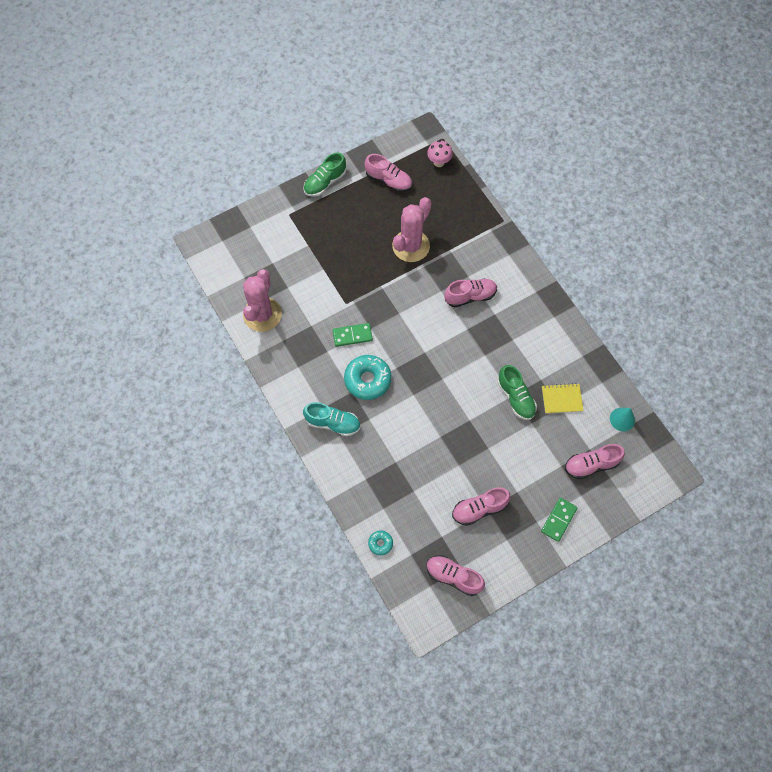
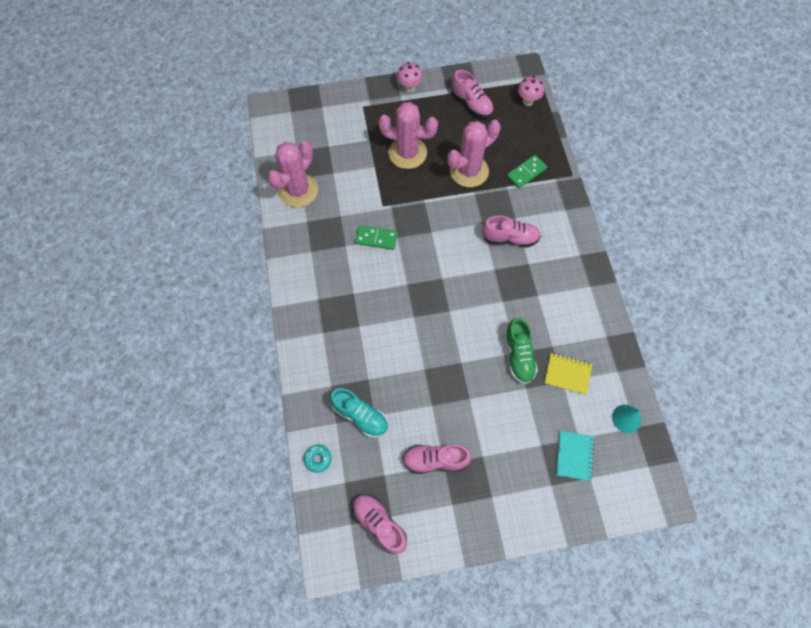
camera: 20 degrees right, 0 degrees up
(325, 182) = (409, 87): green shoe -> pink mushroom
(333, 423) = (321, 318): turquoise shoe -> turquoise shoe (360, 416)
(348, 247) = (407, 153): none -> pink cactus
(367, 380) = (373, 287): turquoise donut -> none
(558, 520) = (516, 503): green domino -> green domino (526, 173)
(591, 464) = (574, 456): pink shoe -> turquoise notebook

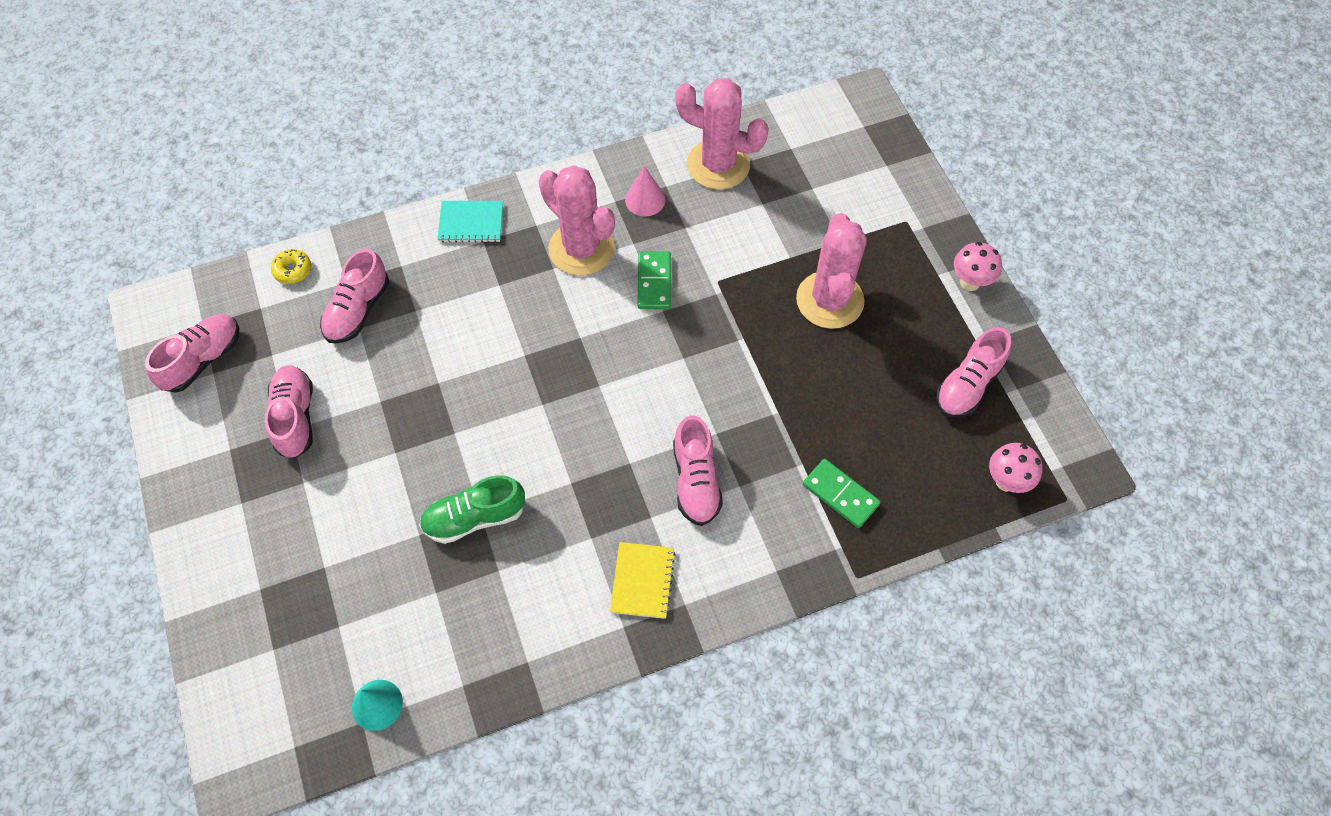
camera: 80 degrees right, 5 degrees down
(314, 234) = (645, 200): none -> pink cone
(318, 459) = (293, 270): turquoise donut -> yellow donut
(360, 416) = (358, 310): turquoise shoe -> pink shoe
(469, 171) = (818, 399): pink cactus -> pink cactus (581, 249)
(567, 374) = (449, 599): yellow notebook -> yellow notebook (642, 581)
(574, 456) = (308, 621): turquoise notebook -> turquoise notebook (471, 223)

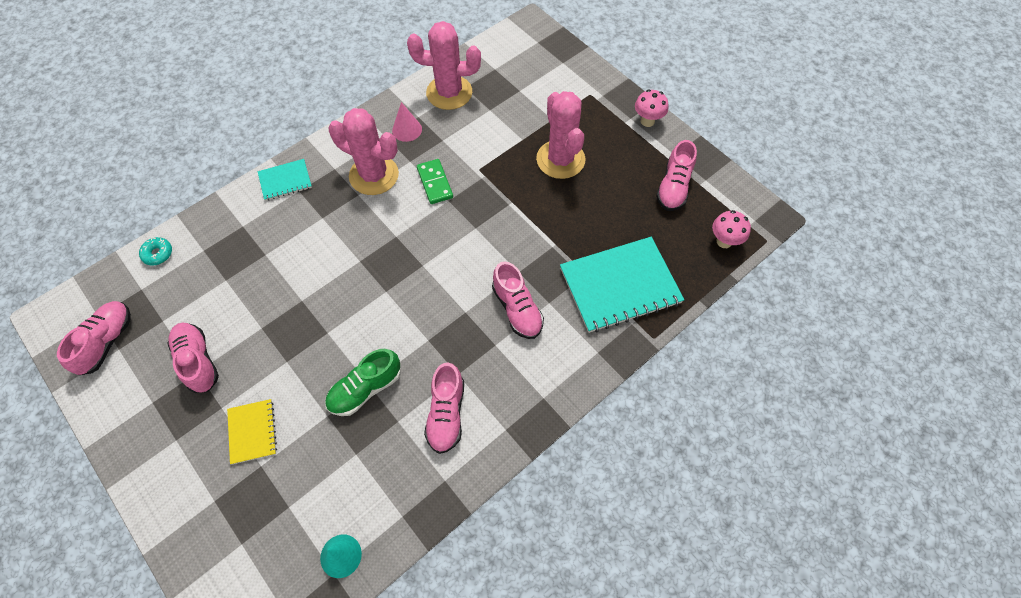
camera: 20 degrees left, 0 degrees up
(293, 270) = (158, 254): yellow donut -> turquoise donut
(358, 310) = (220, 267): pink shoe -> pink shoe (446, 414)
(642, 581) = (507, 392): yellow notebook -> yellow notebook (252, 432)
(840, 495) = (620, 286): green domino -> turquoise notebook

